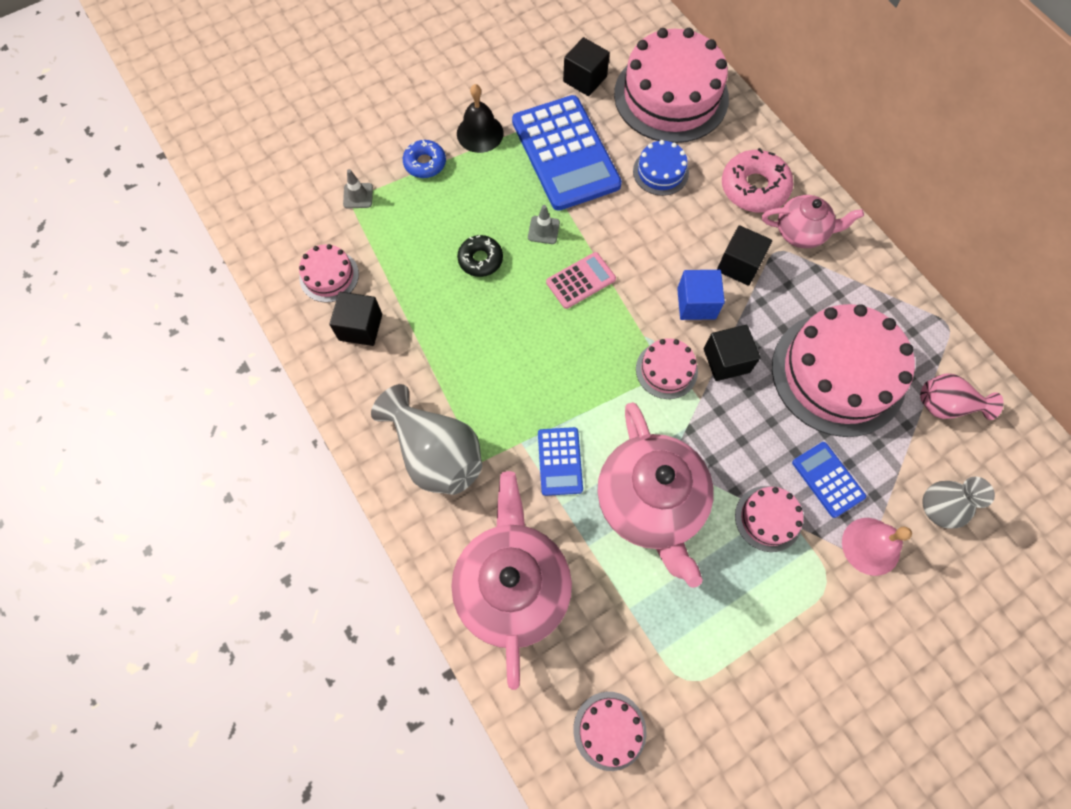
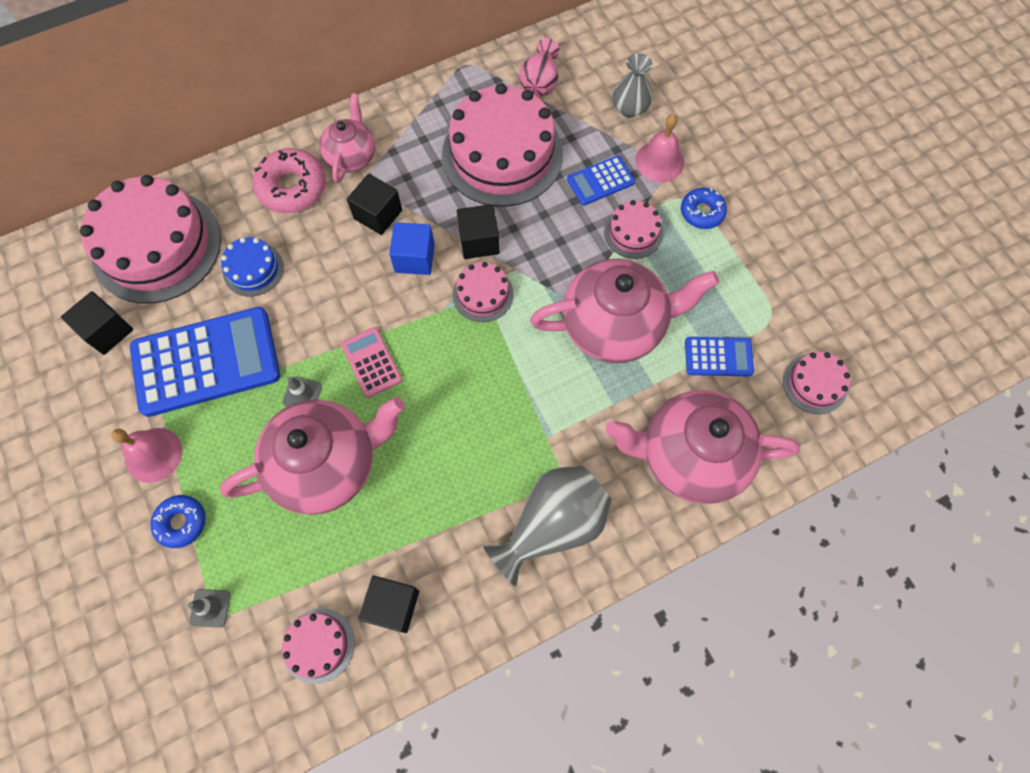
camera: 85 degrees left, 0 degrees up
(480, 133) = (153, 455): black bell -> pink bell
(480, 259) = (327, 464): black donut -> pink teapot
(560, 461) = (569, 402): blue calculator -> blue calculator (718, 357)
(811, 597) = (702, 212): none -> blue donut

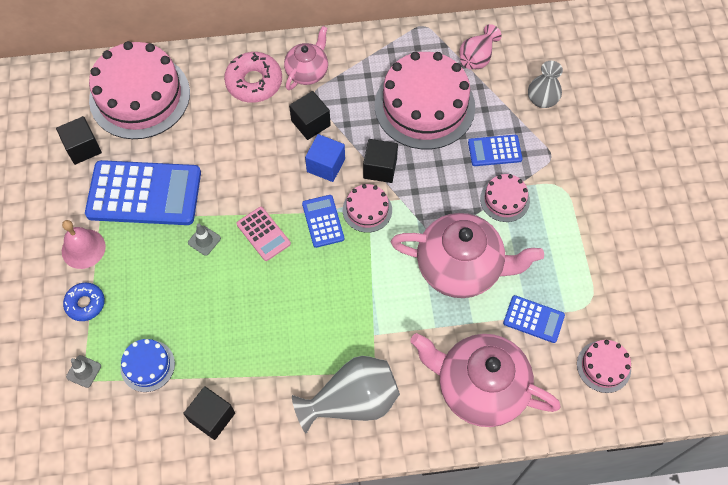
camera: 20 degrees right, 5 degrees down
(253, 269) = (203, 135): blue cake -> blue cake (147, 365)
(318, 645) = (149, 425): pink cake -> none
(327, 464) = (203, 298): pink teapot -> none
(371, 362) = (263, 234): pink calculator -> pink calculator turned 150 degrees clockwise
(436, 324) = (323, 221): none -> blue calculator
(659, 161) = (549, 150): pink bell -> none
(702, 212) = (567, 201): blue donut -> none

